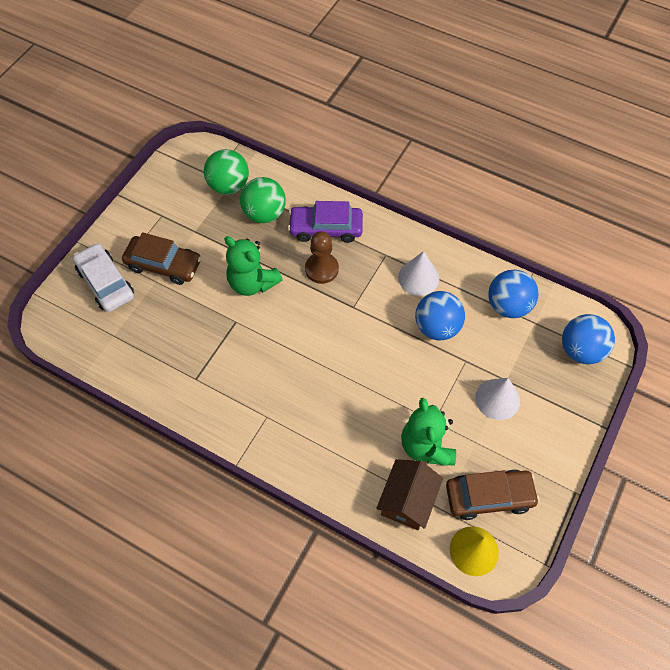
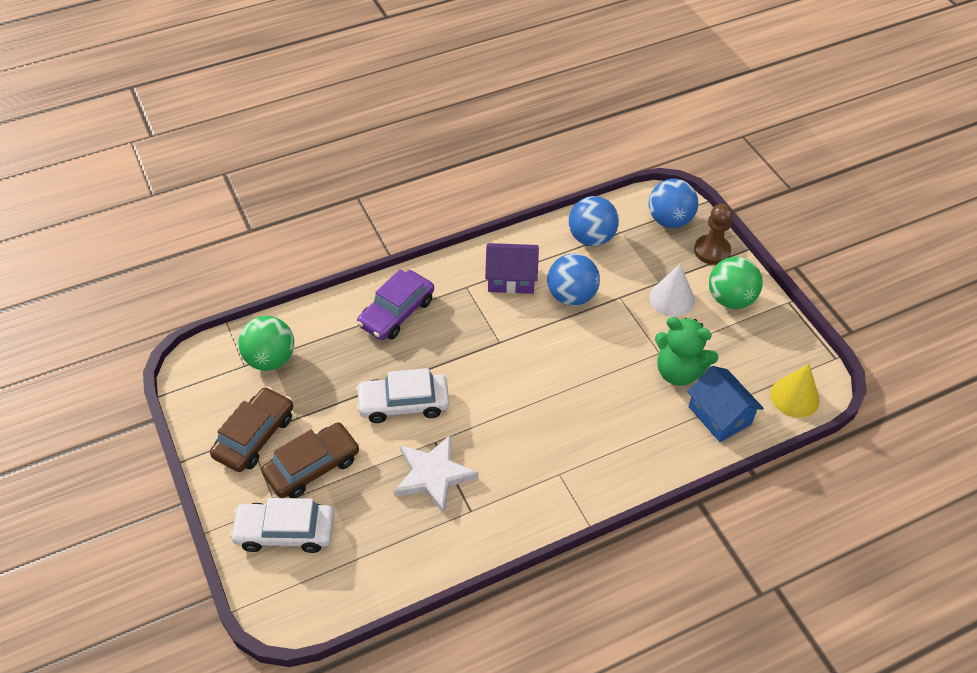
camera: 55 degrees left, 10 degrees down
(207, 338) = (433, 475): none -> white star
(252, 283) = (403, 403): green teddy bear -> white car
(264, 213) = (333, 349): green ball -> green ball (730, 299)
(321, 269) = (438, 341): brown pawn -> brown pawn (712, 251)
(407, 500) = (719, 415): brown house -> blue house
(418, 277) = (511, 278): white cone -> purple house
(489, 496) = (755, 358): brown car -> brown car (255, 436)

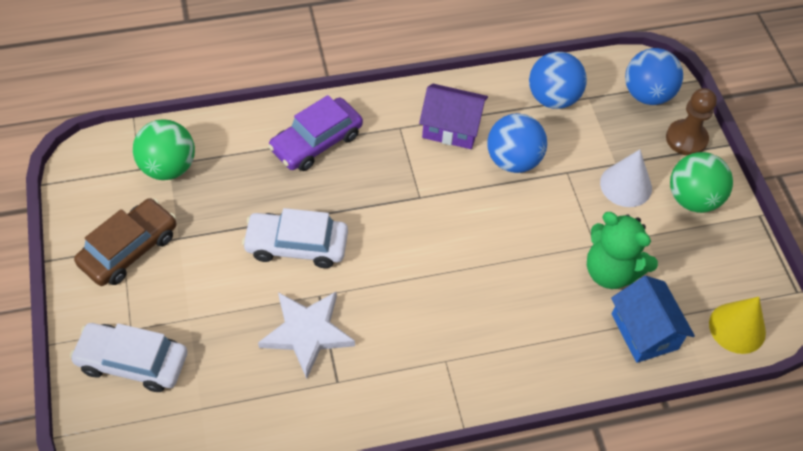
camera: 10 degrees right, 5 degrees up
(312, 467) = (181, 296): brown car -> none

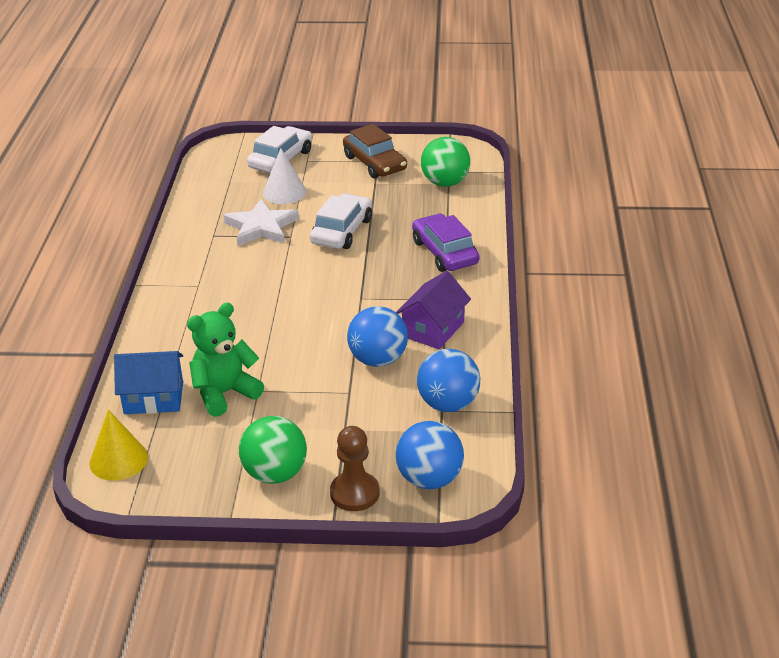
camera: 110 degrees right, 20 degrees down
(626, 185) = (315, 428): white cone -> white cone (284, 192)

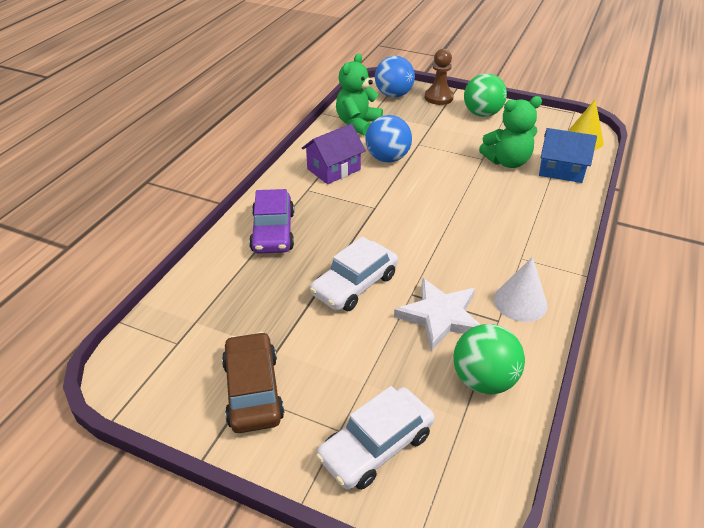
camera: 160 degrees left, 5 degrees up
(284, 192) = (395, 369): white cone -> white cone (520, 302)
(445, 183) = (198, 323): green ball -> green ball (483, 380)
(448, 404) = (358, 124): blue ball -> green teddy bear

